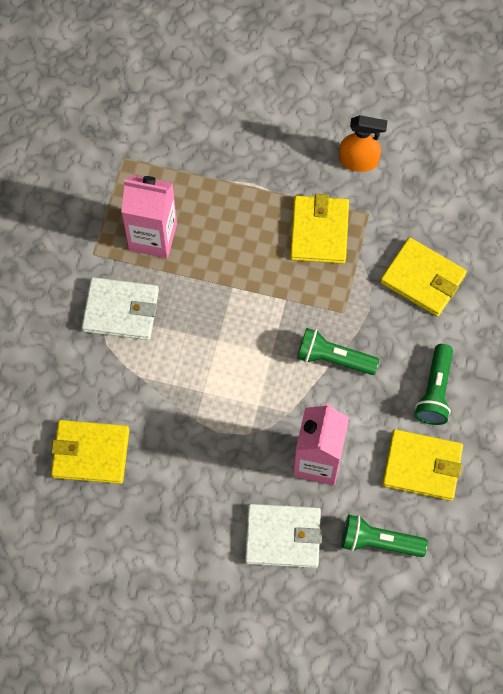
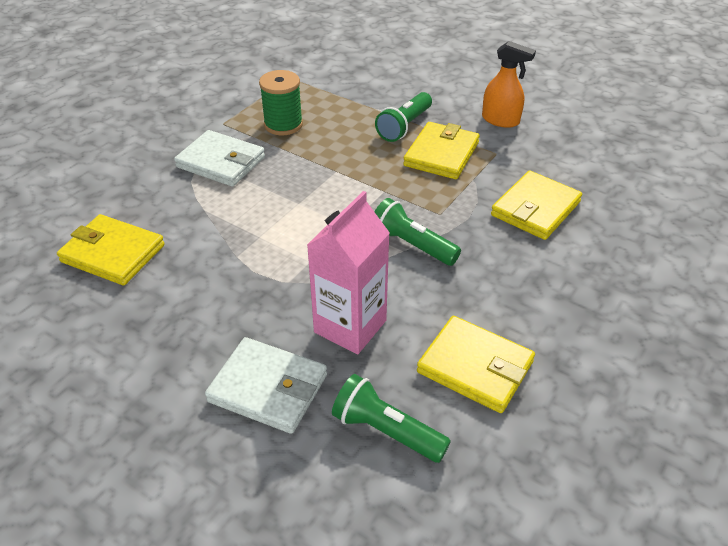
camera: 20 degrees right, 25 degrees down
(153, 237) = (283, 125): pink carton -> green spool
(422, 279) = (535, 209): yellow wallet -> yellow wallet turned 75 degrees clockwise
(435, 391) = (517, 301): green flashlight -> green flashlight (404, 126)

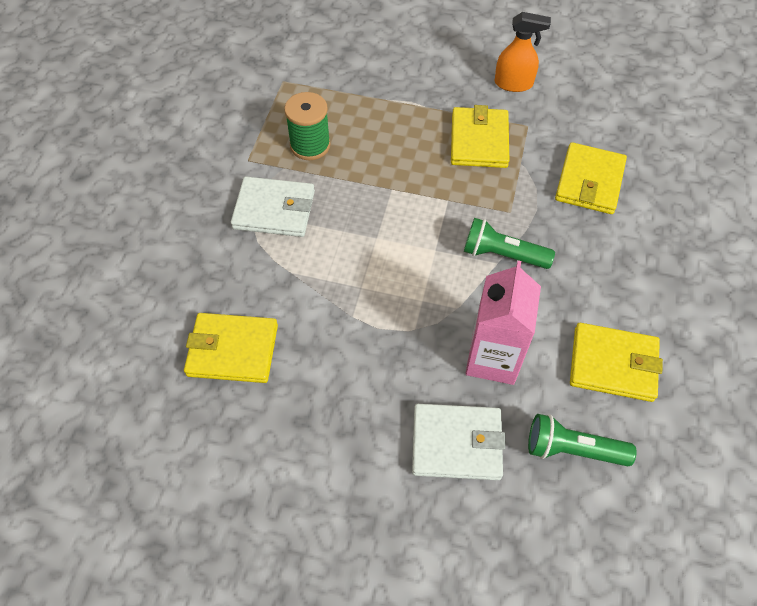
camera: 20 degrees left, 15 degrees up
(404, 126) = (428, 115): green flashlight -> none

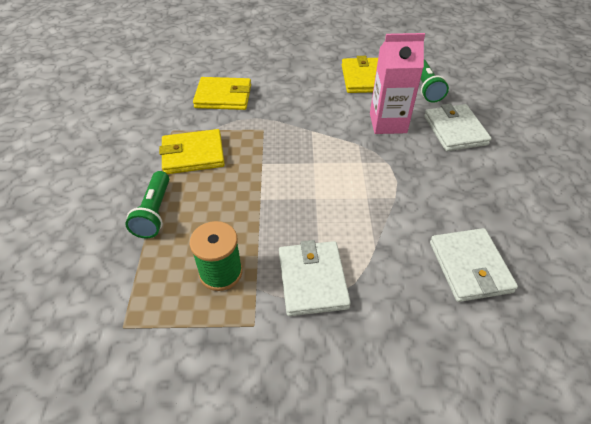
camera: 105 degrees left, 10 degrees down
(232, 350) = (469, 267): yellow wallet -> white wallet
(502, 255) = (303, 128): green flashlight -> green flashlight (154, 212)
(513, 84) = (122, 143): orange spray bottle -> none

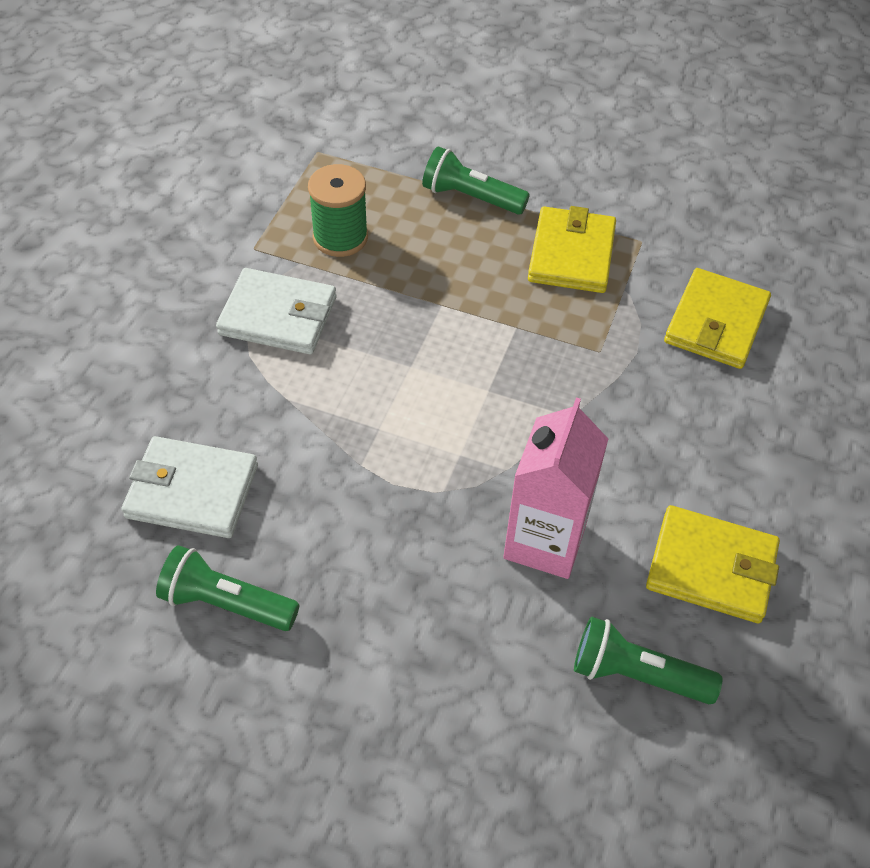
camera: 110 degrees right, 5 degrees up
(455, 130) = (476, 647): white wallet -> none
(514, 221) = (226, 603): none -> green flashlight

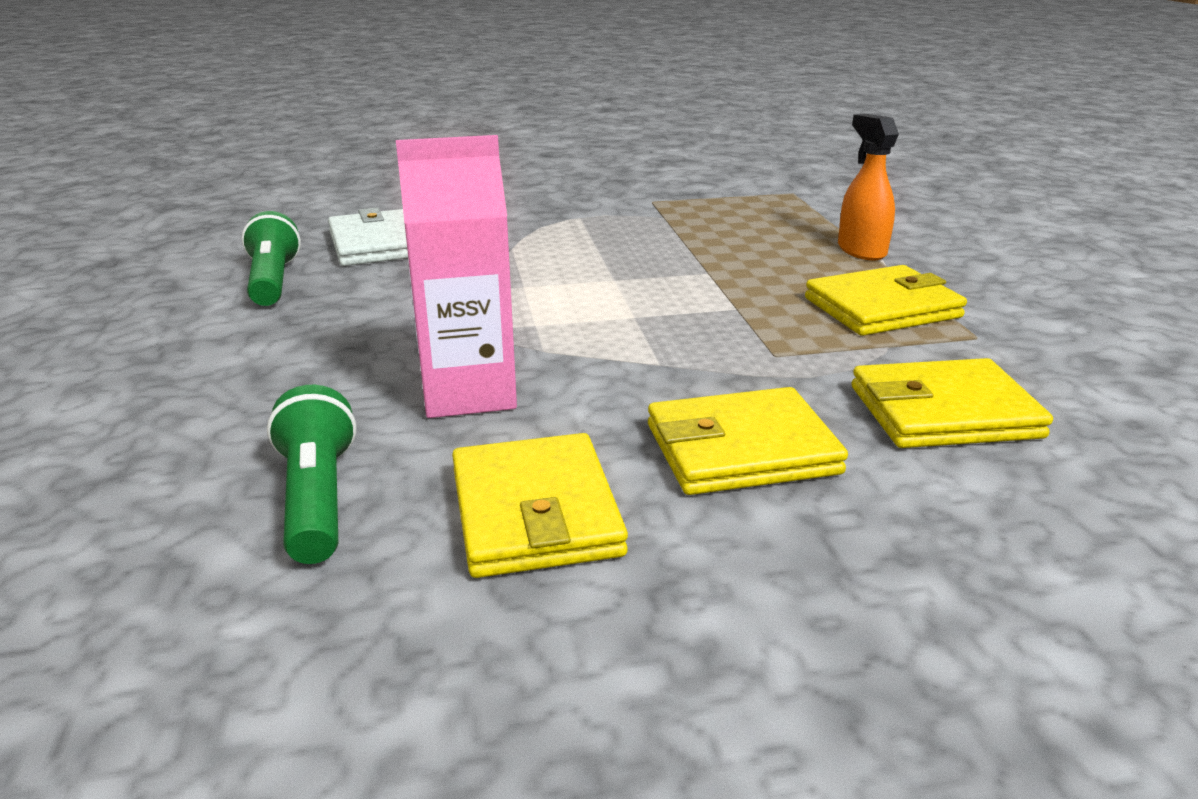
camera: 60 degrees right, 25 degrees down
(278, 316) = (595, 224): white wallet -> none
(340, 237) = (715, 221): green spool -> none
(471, 197) = (861, 250): green flashlight -> orange spray bottle
(701, 437) = (741, 449): none -> yellow wallet

